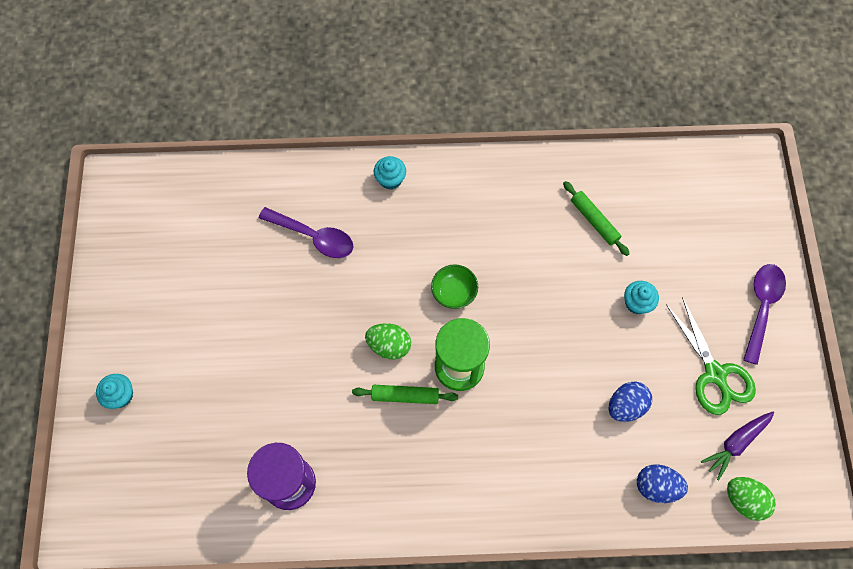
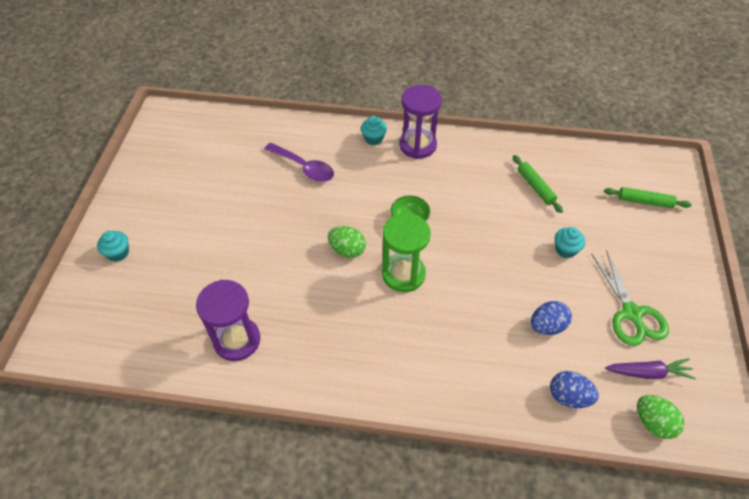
camera: 10 degrees right, 15 degrees down
(405, 396) = (352, 289): green rolling pin -> green rolling pin (644, 201)
(446, 181) = (418, 145): none -> purple hourglass
(736, 443) = (648, 373): purple carrot -> purple carrot turned 150 degrees counterclockwise
(761, 307) = (677, 268): purple spoon -> none

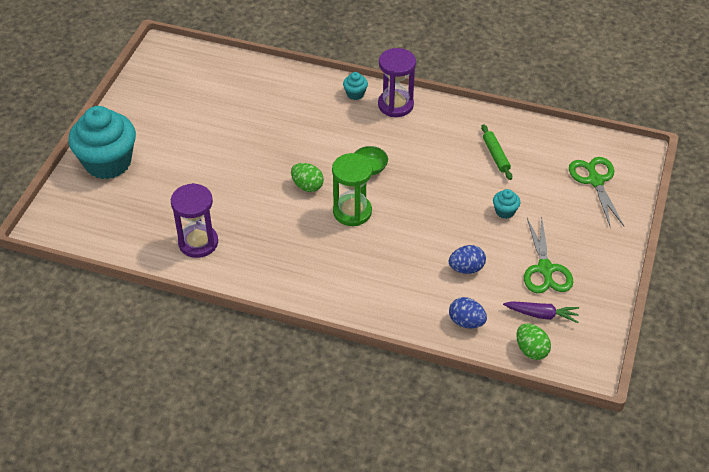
camera: 10 degrees right, 5 degrees down
(118, 253) = (108, 162): turquoise cupcake -> turquoise cupcake, size x2.48
(304, 167) = (284, 112): purple spoon -> none
(644, 201) = (595, 181): green rolling pin -> green scissors

